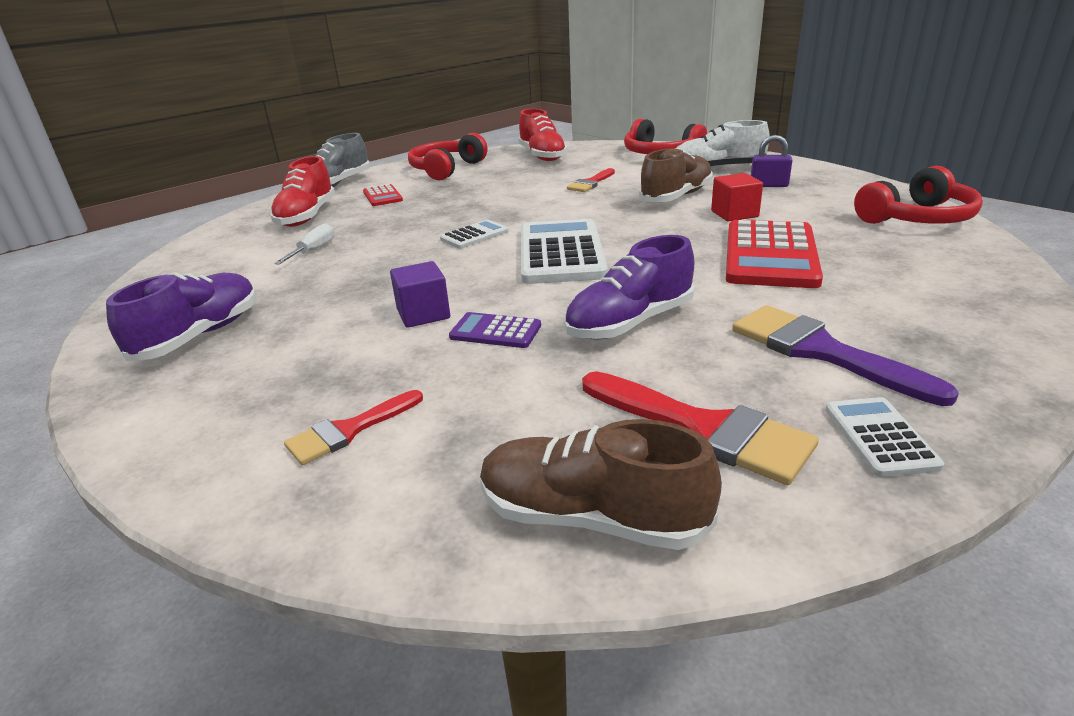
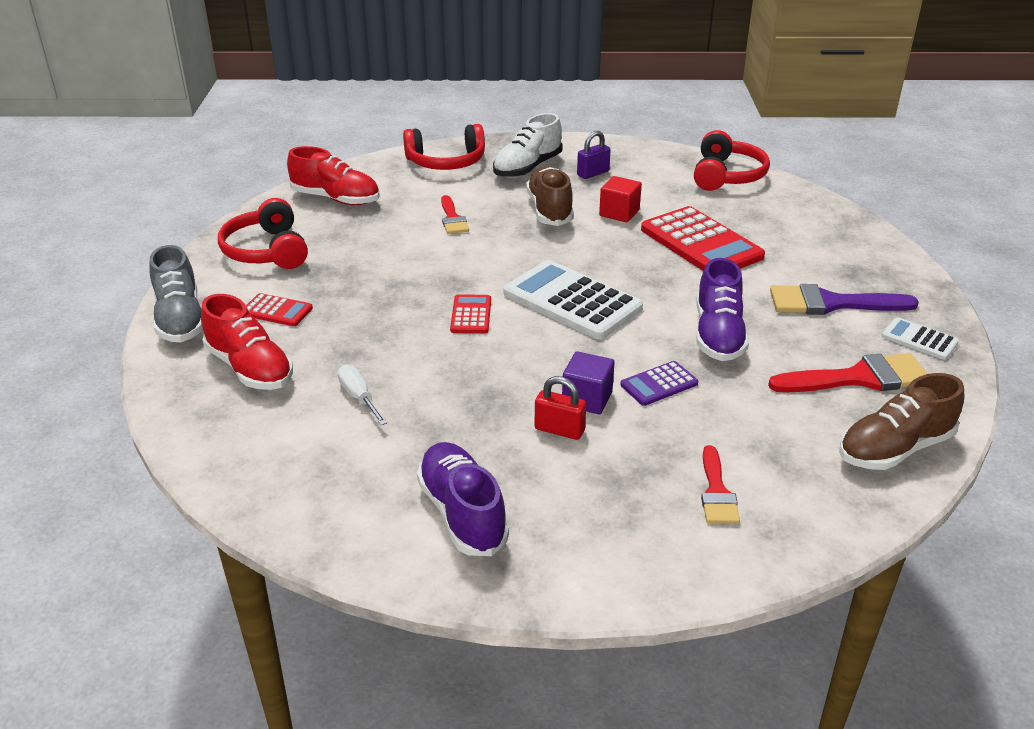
camera: 50 degrees left, 5 degrees up
(361, 322) = (559, 430): none -> red padlock
(474, 235) = (471, 315): white calculator -> red calculator

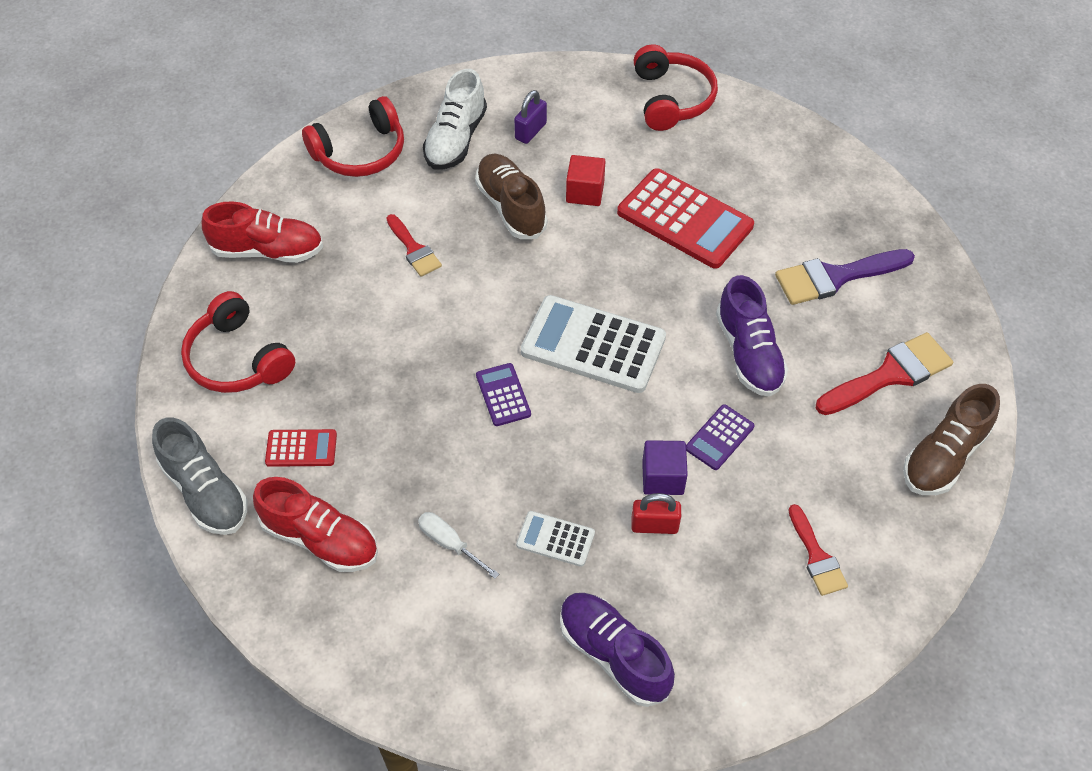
camera: 20 degrees left, 20 degrees up
(471, 315) = (503, 395): red calculator -> purple calculator
(919, 339) = (927, 306): white calculator -> white calculator (555, 539)

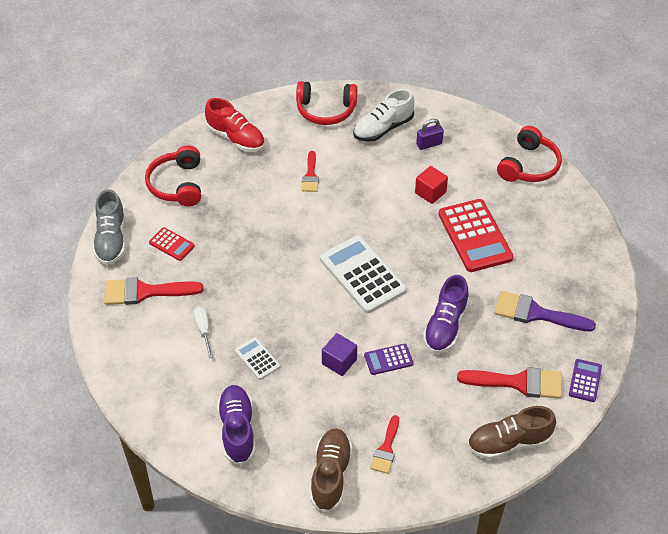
camera: 35 degrees right, 5 degrees down
(320, 539) = (145, 292): red shoe -> red brush
(503, 395) = (292, 274): purple calculator -> purple calculator (585, 380)
(511, 207) = (382, 179): brown shoe -> brown shoe (330, 475)
(654, 525) = (313, 382): red padlock -> none

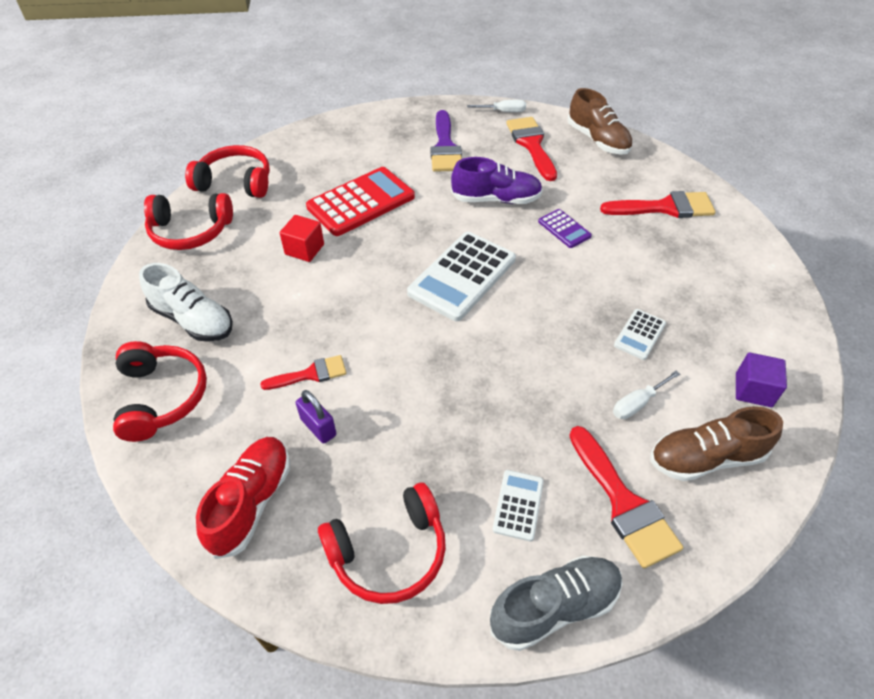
camera: 110 degrees left, 0 degrees up
(171, 244) = (518, 505): red calculator -> white calculator
(237, 430) = (739, 321): purple shoe -> none
(330, 475) = (724, 236): brown shoe -> brown shoe (705, 458)
(339, 362) = (593, 264): purple cube -> purple cube (753, 390)
(386, 449) = (665, 207): red brush -> red brush, size x1.64
(429, 144) = (216, 268): purple padlock -> purple padlock (318, 427)
(476, 135) = (190, 231): none -> red headphones
(585, 380) = (503, 111): purple calculator -> white screwdriver

